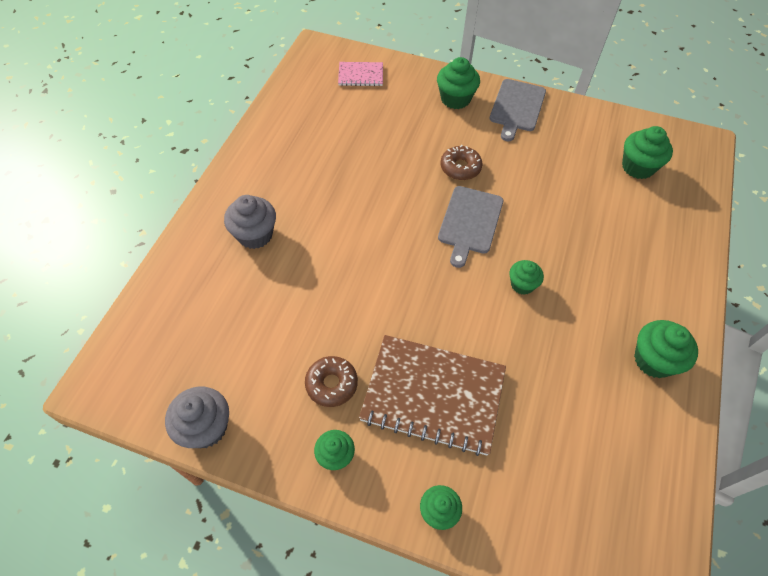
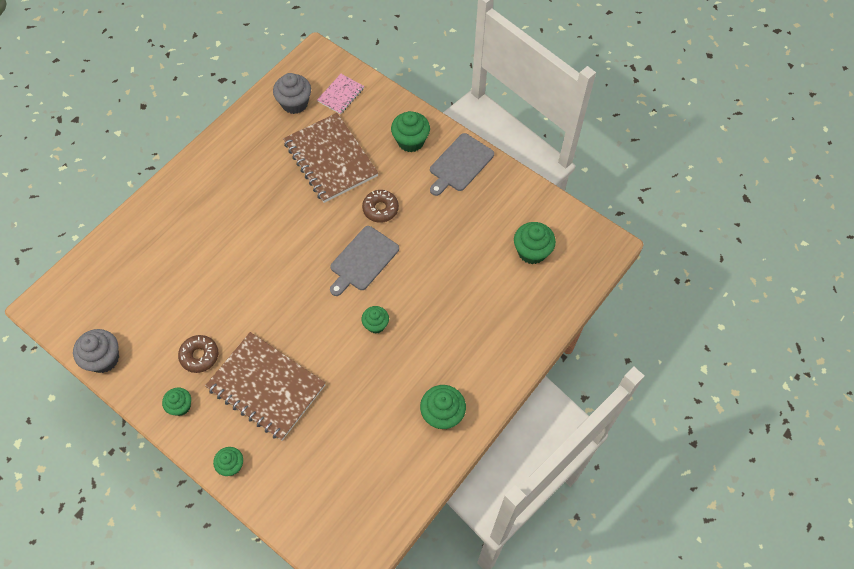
camera: 20 degrees right, 5 degrees up
(255, 235) = (193, 222): grey cupcake -> grey cupcake (295, 103)
(360, 75) = (341, 95): pink notebook -> pink notebook turned 75 degrees counterclockwise
(381, 134) = (330, 159): none -> brown notebook

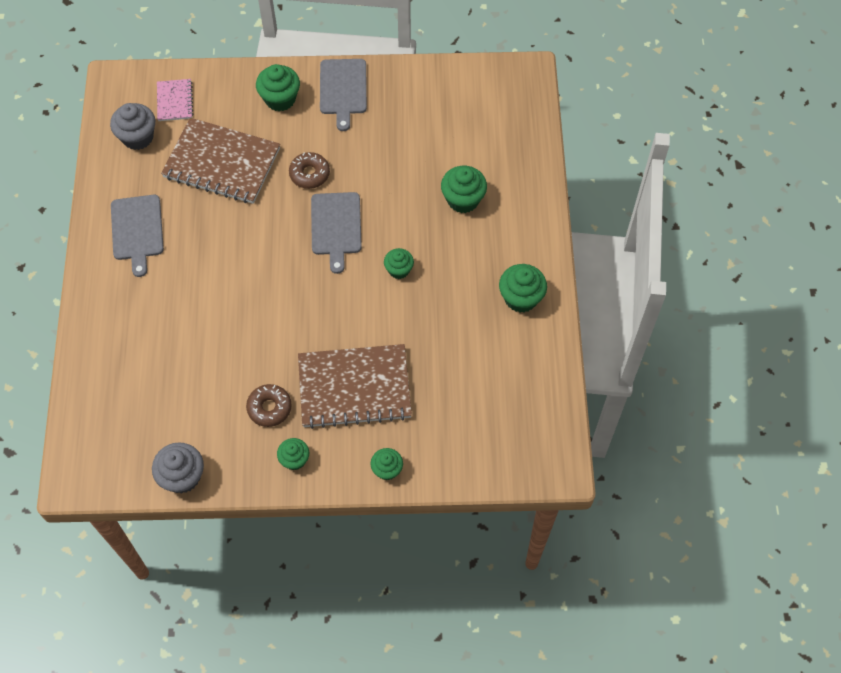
camera: 40 degrees left, 0 degrees up
(235, 167) = (137, 230): none -> grey cutting board
(532, 251) = (472, 120): green cupcake -> green cupcake (463, 199)

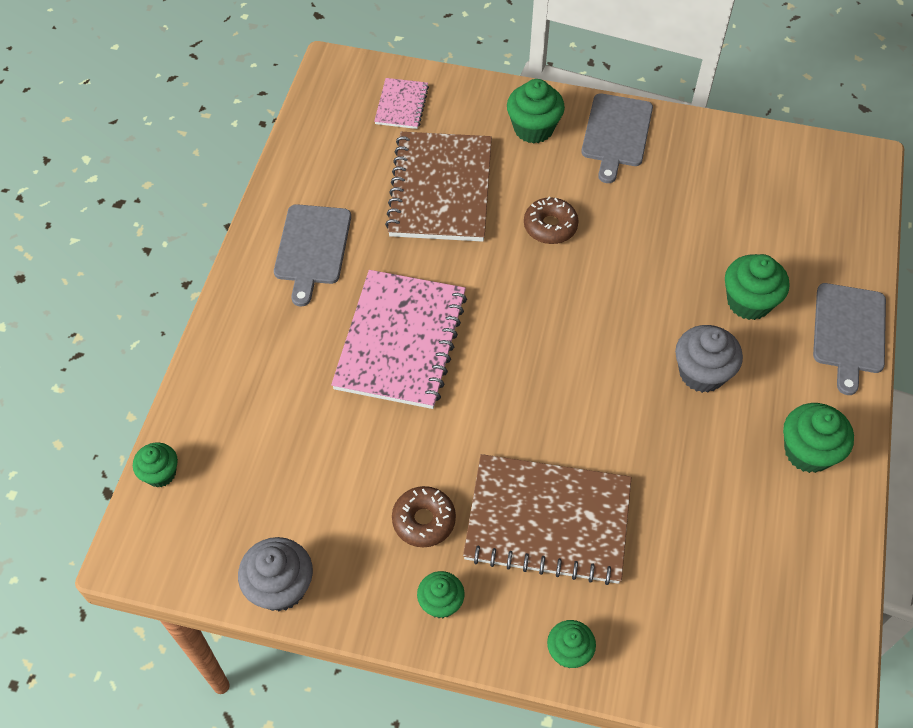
camera: 15 degrees right, 5 degrees down
(138, 137) = (344, 137): grey cupcake -> grey cupcake (702, 373)
(221, 285) = (400, 341): none -> pink notebook
(222, 163) = (441, 189): brown notebook -> brown notebook turned 60 degrees clockwise
(336, 227) = (570, 300): grey cutting board -> grey cutting board (849, 332)
(399, 270) = (643, 374): green cupcake -> green cupcake (160, 473)

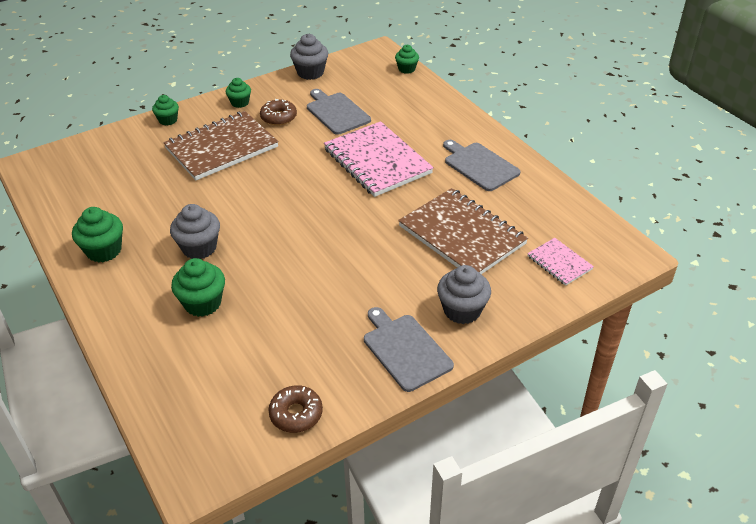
camera: 135 degrees right, 15 degrees down
(533, 128) = (462, 310): green cupcake -> grey cupcake
(550, 226) = (373, 261): brown donut -> brown donut (296, 414)
(849, 332) = (119, 330): grey cutting board -> grey cutting board (336, 112)

